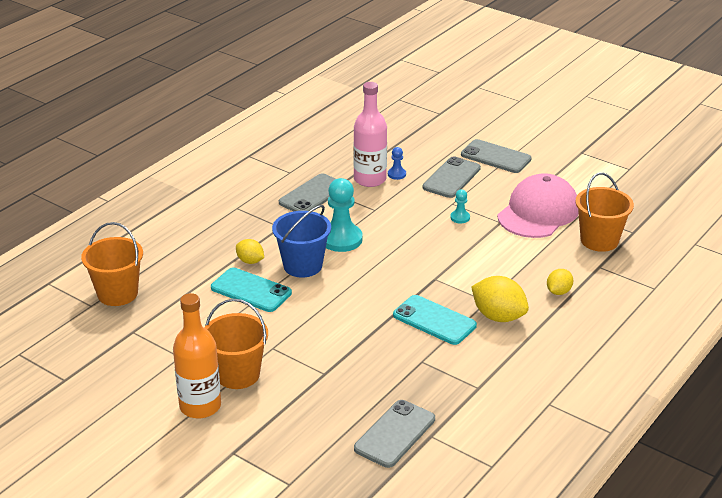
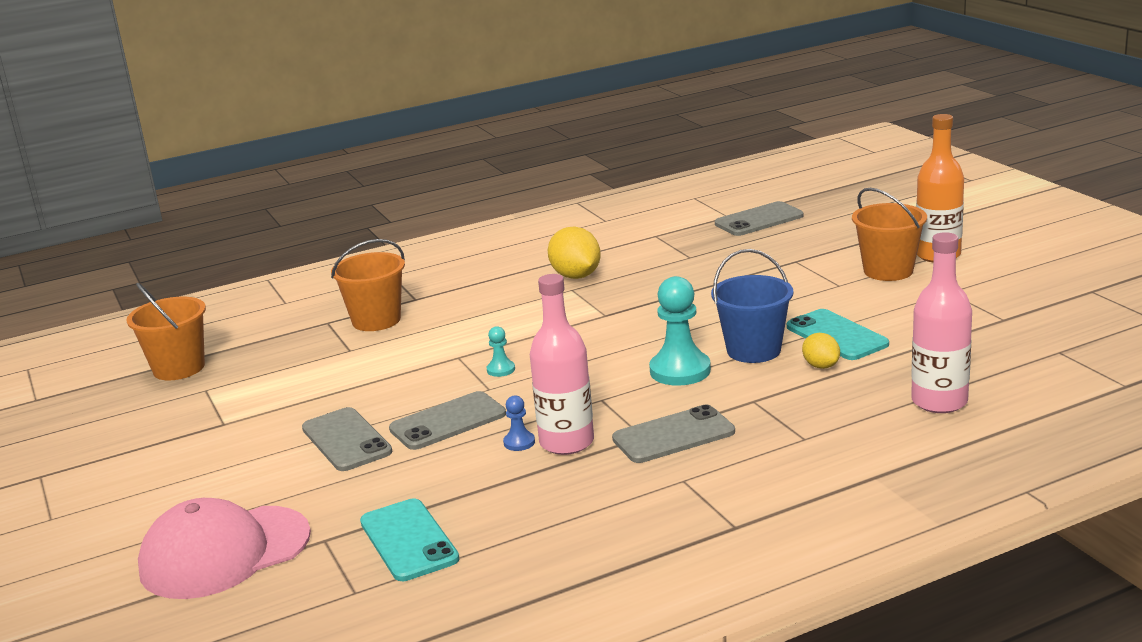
camera: 150 degrees left, 10 degrees down
(117, 293) = (1020, 358): orange bucket -> orange bucket (179, 368)
(165, 247) = (939, 402): none -> pink bottle
(434, 320) = (645, 282): turquoise phone -> turquoise phone (408, 540)
(538, 212) = (398, 359): pink cap -> pink cap (224, 552)
(558, 292) = (489, 285): yellow lemon -> none

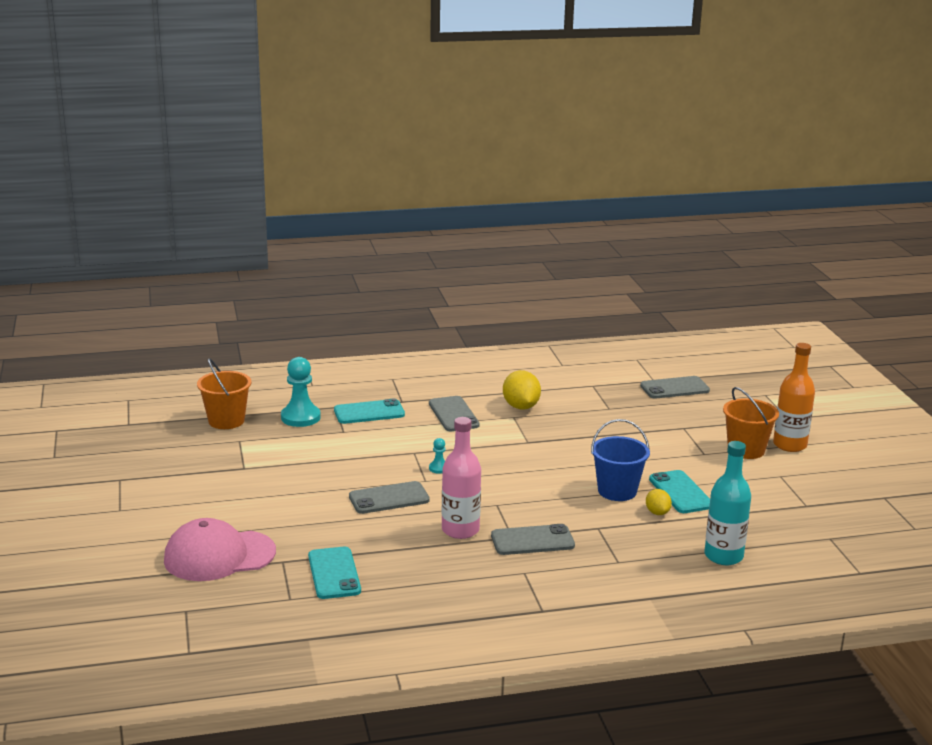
camera: 10 degrees right, 0 degrees up
(346, 440) = (318, 497): grey phone -> grey phone (453, 414)
(376, 320) = (369, 412): orange bucket -> turquoise phone
(519, 442) = (429, 523): blue pawn -> none
(680, 371) = (559, 495): turquoise pawn -> turquoise pawn (300, 417)
(939, 402) = (723, 556): pink bottle -> turquoise bottle

